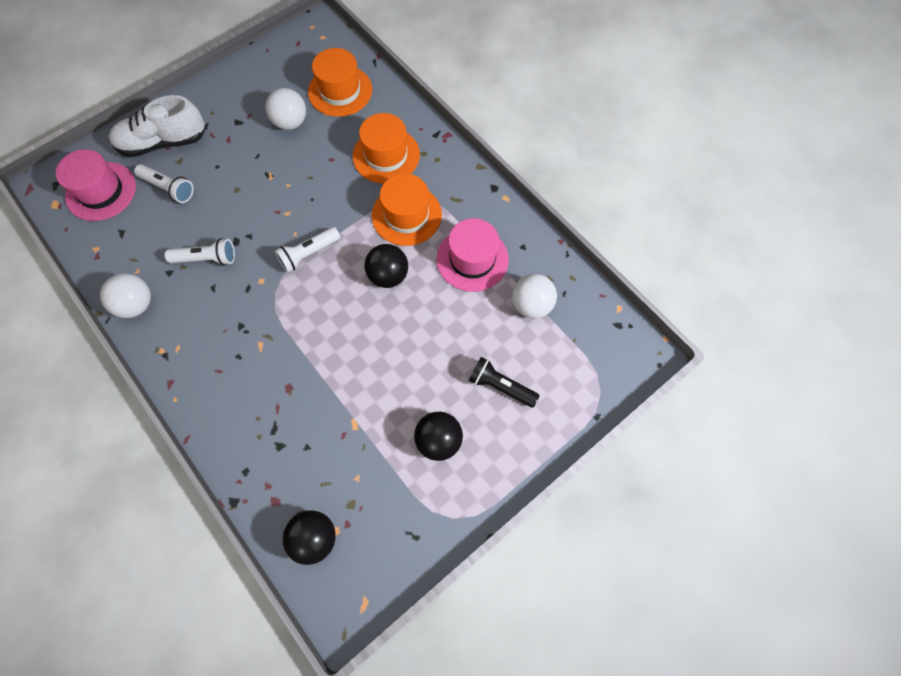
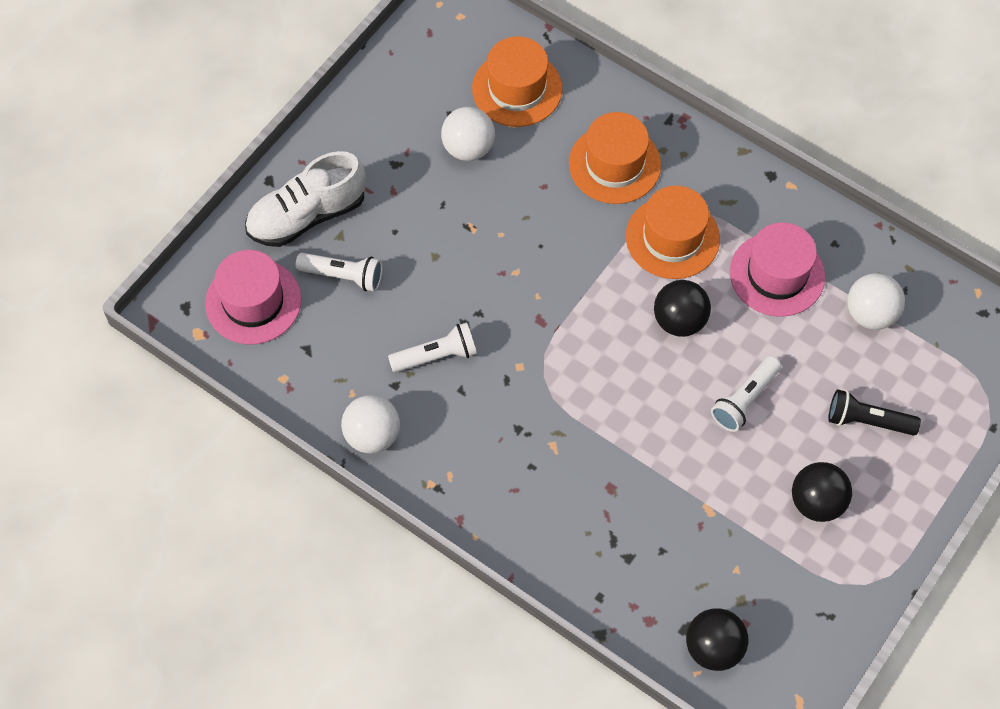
camera: 15 degrees left, 5 degrees down
(308, 254) = (566, 318): white flashlight -> white flashlight (744, 400)

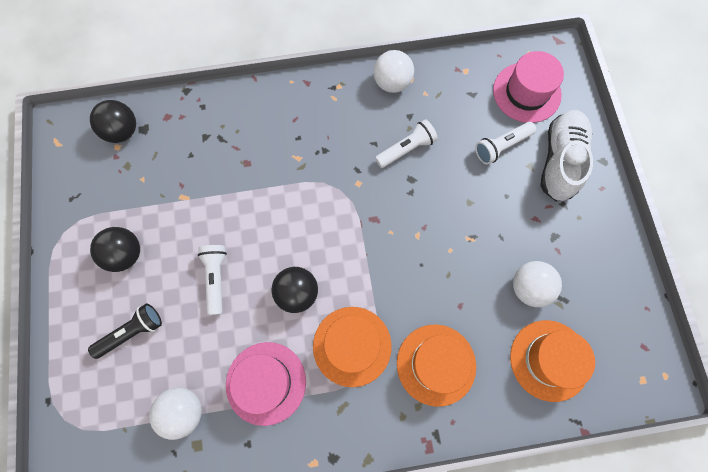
camera: 135 degrees right, 10 degrees up
(436, 356) = (406, 149): white flashlight -> white flashlight turned 150 degrees counterclockwise

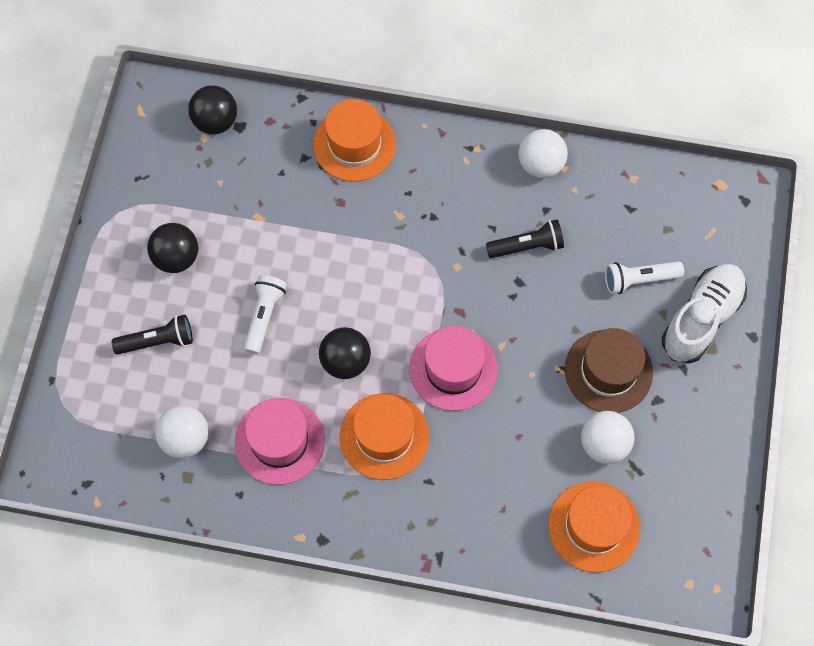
camera: 20 degrees right, 5 degrees down
(406, 149) = (527, 246): white flashlight -> black flashlight
(436, 364) = (467, 487): orange hat -> orange hat (354, 144)
(508, 226) = (608, 371): none -> brown hat
(526, 92) = (696, 227): pink hat -> pink hat (453, 369)

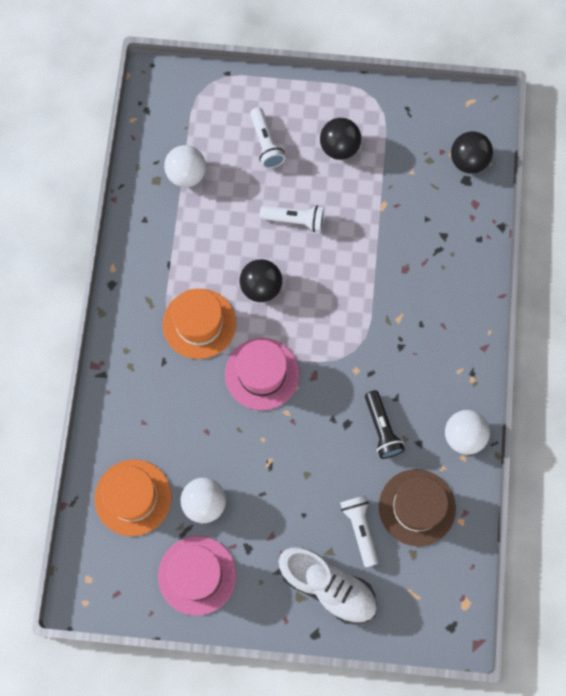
camera: 85 degrees right, 5 degrees up
(157, 341) = (266, 143): black flashlight -> white flashlight
(279, 441) = (189, 244): pink hat -> pink hat (197, 575)
(354, 144) = (462, 275): orange hat -> none
(608, 371) = (271, 505): brown hat -> brown hat (417, 507)

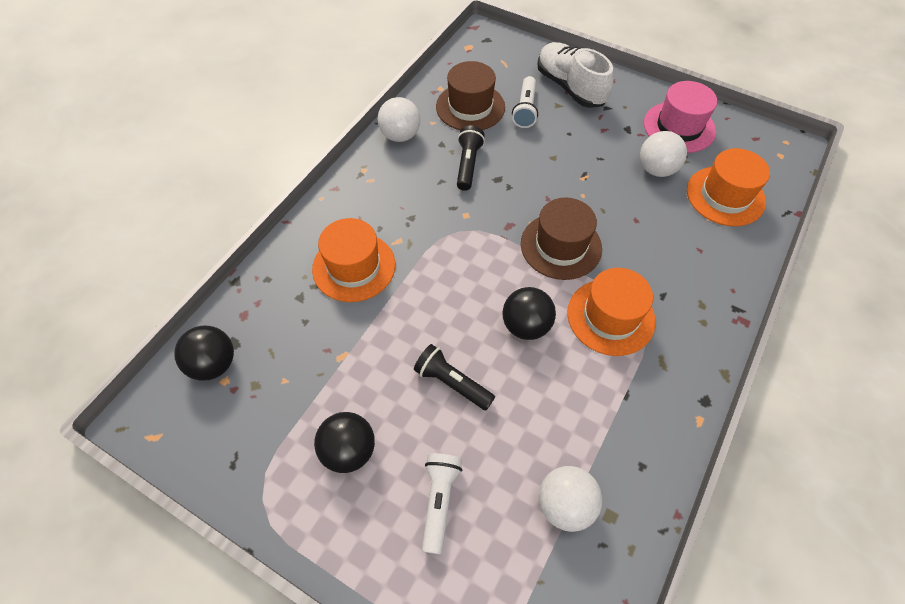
camera: 155 degrees left, 15 degrees down
(262, 374) = (561, 246): pink hat -> brown hat
(295, 220) = (452, 383): white flashlight -> black flashlight
(419, 279) = (354, 267): none -> orange hat

